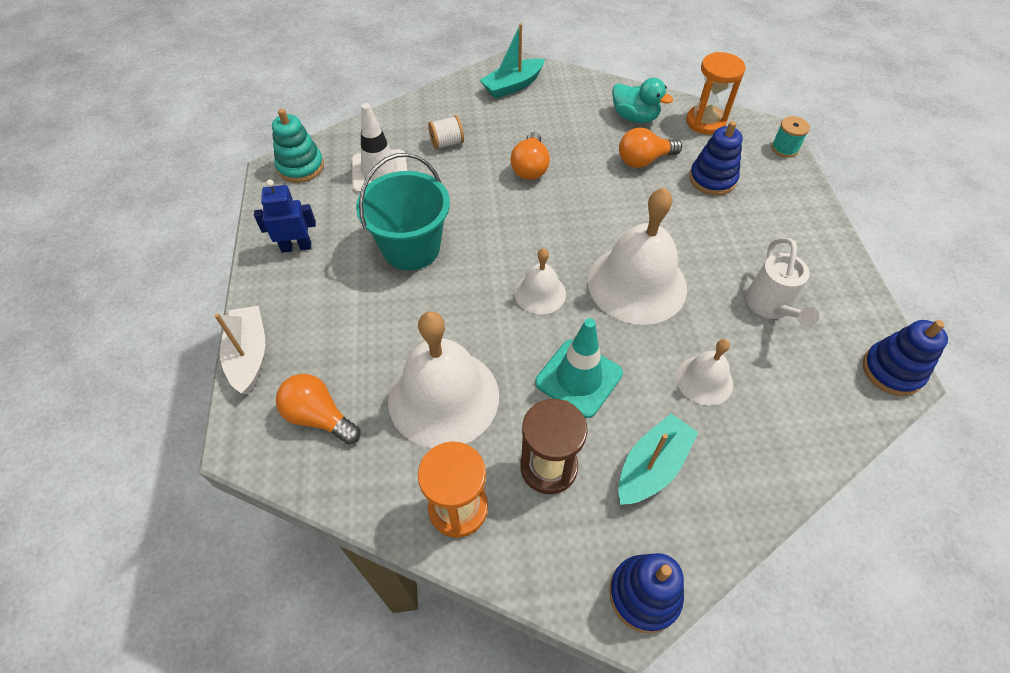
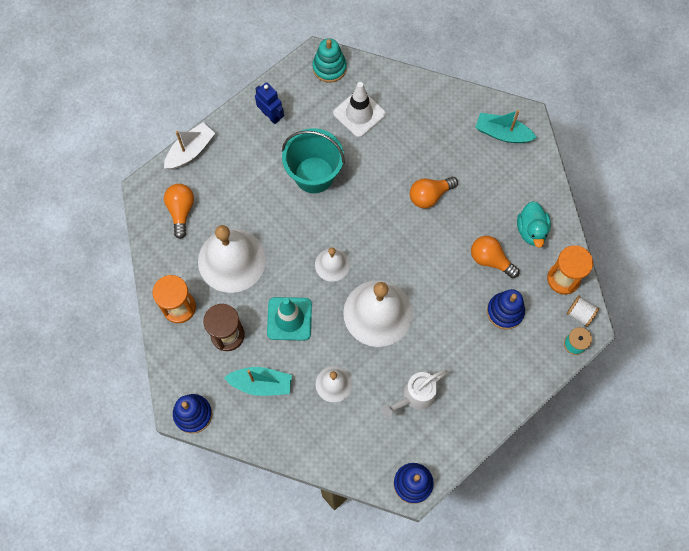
camera: 55 degrees right, 15 degrees up
(447, 143) = (413, 132): white spool -> white spool (580, 314)

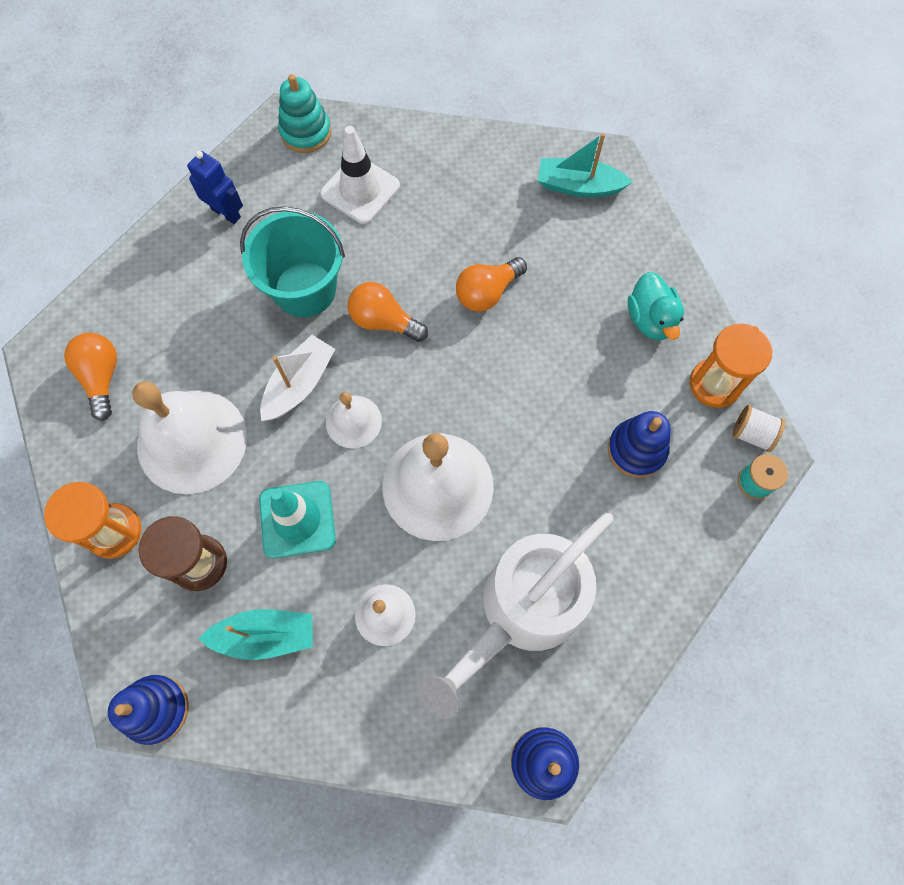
camera: 10 degrees left, 0 degrees up
(190, 151) = (107, 284): white boat -> white boat (299, 384)
(414, 396) = (520, 612): white watering can -> white watering can, size x1.88
(490, 260) = (598, 374): orange light bulb -> orange light bulb (384, 321)

